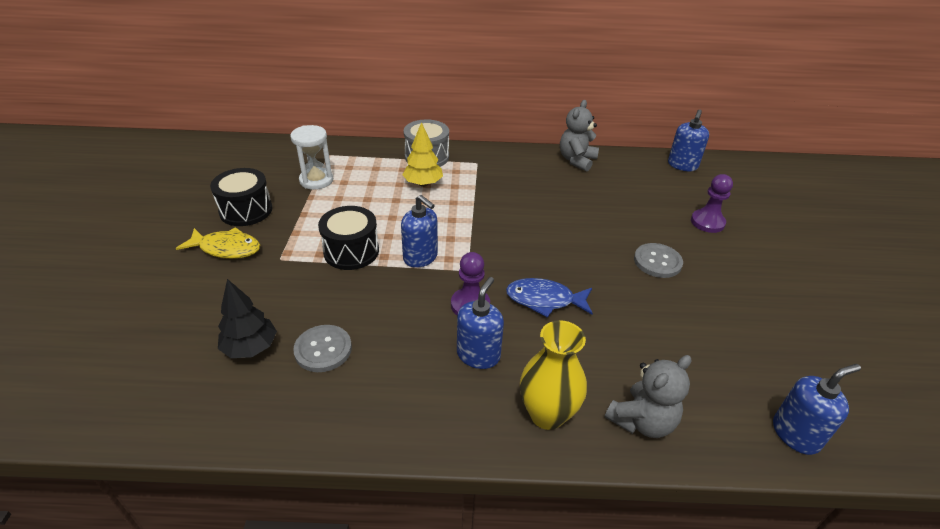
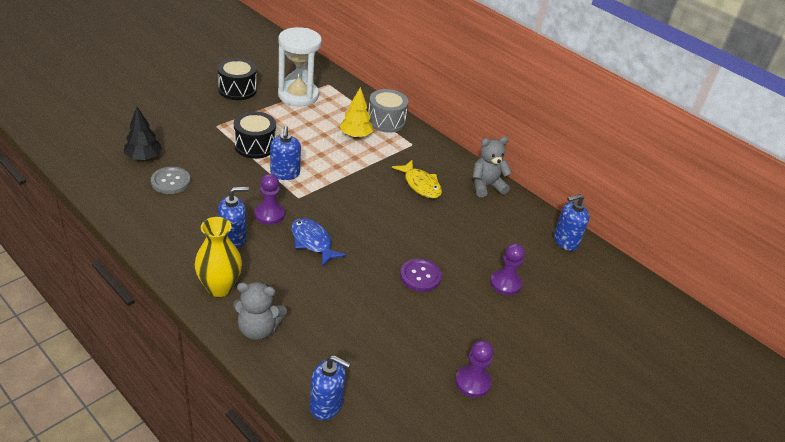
camera: 40 degrees right, 0 degrees up
(226, 248) = (200, 104): yellow fish -> yellow fish (420, 185)
(316, 180) = (298, 95): white hourglass -> white hourglass, size x1.55
(657, 262) = (420, 276): grey button -> purple button
(820, 313) = (472, 382): none -> purple pawn

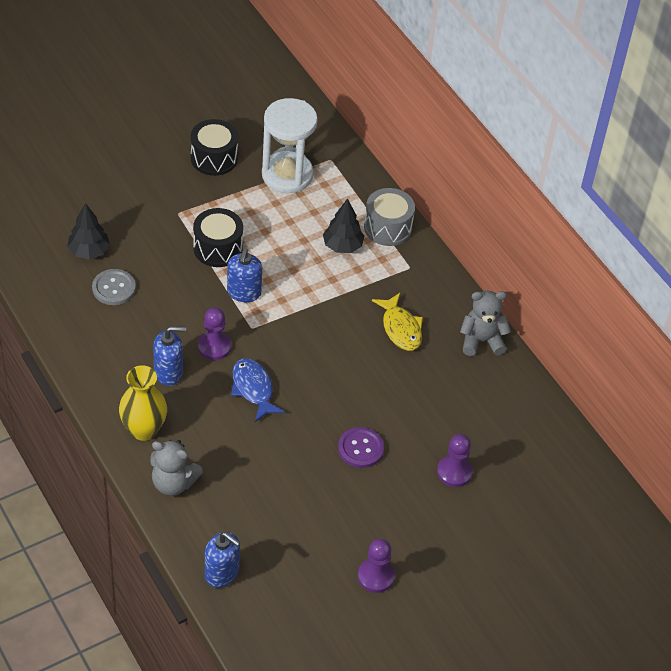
camera: 15 degrees right, 10 degrees up
(355, 135) = (342, 246): yellow tree -> black tree
(565, 241) = (549, 429): blue soap dispenser -> none

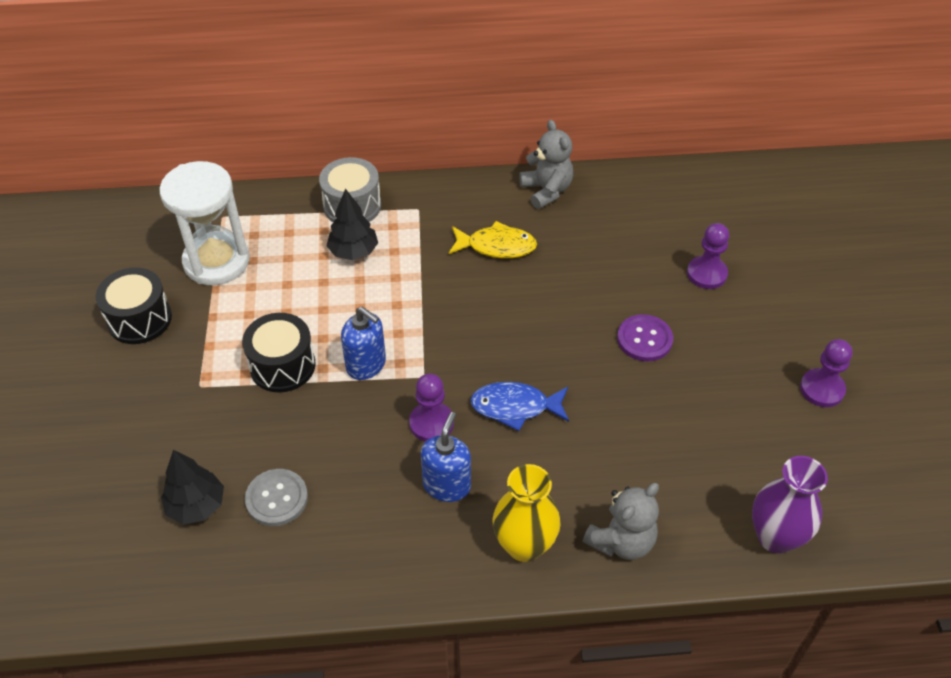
camera: 60 degrees left, 0 degrees up
(222, 573) = (775, 537): blue soap dispenser -> purple vase
(481, 340) = (546, 191): grey teddy bear -> grey teddy bear turned 135 degrees clockwise

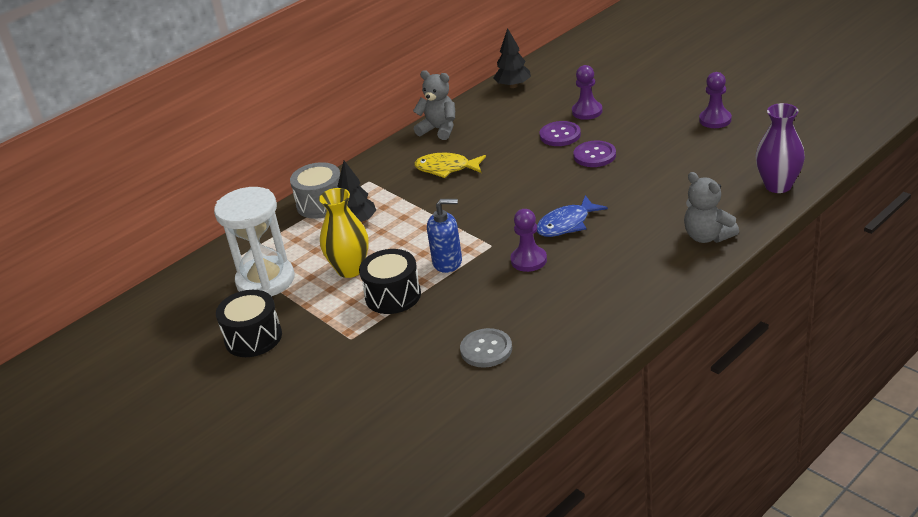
camera: 35 degrees left, 15 degrees down
(196, 506) = (439, 386): black tree -> black tree (513, 86)
(447, 485) = (579, 278): blue soap dispenser -> none
(496, 246) = (446, 168): yellow fish -> yellow fish turned 135 degrees counterclockwise
(524, 545) = (660, 271): yellow vase -> yellow vase (350, 269)
(621, 541) = (707, 236): grey teddy bear -> grey teddy bear turned 135 degrees clockwise
(644, 285) = (560, 135): none -> purple button

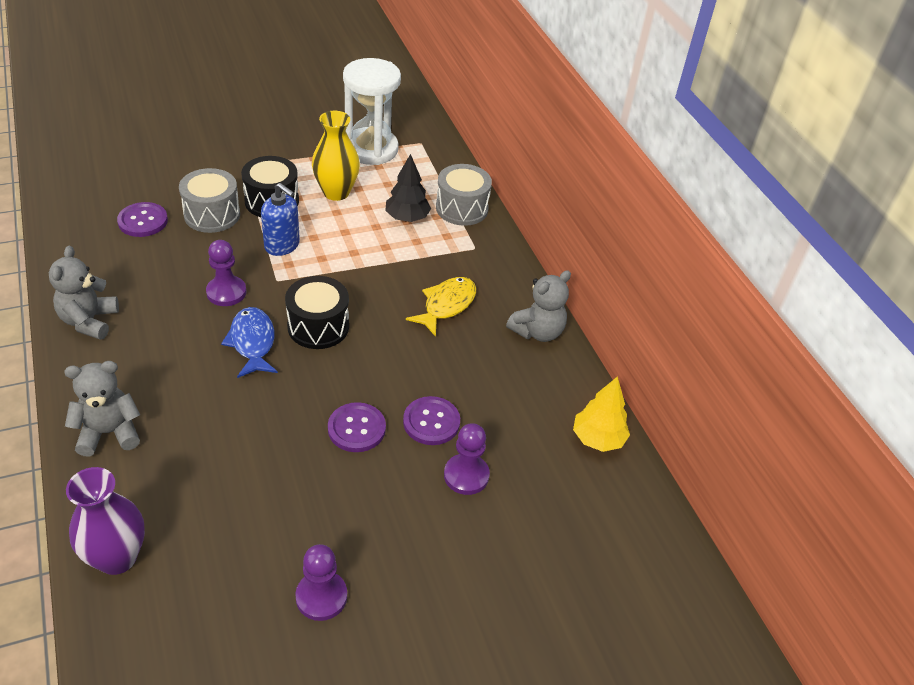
camera: 105 degrees right, 10 degrees up
(253, 337) = (301, 126): black drum -> black drum (318, 326)
(441, 317) = (212, 215): none -> grey drum
(447, 262) = (282, 245): blue soap dispenser -> blue soap dispenser turned 75 degrees counterclockwise
(486, 349) = (143, 221): grey button -> purple button
(513, 86) = (597, 439): black tree -> yellow tree
(627, 304) = (89, 321): none -> grey teddy bear

